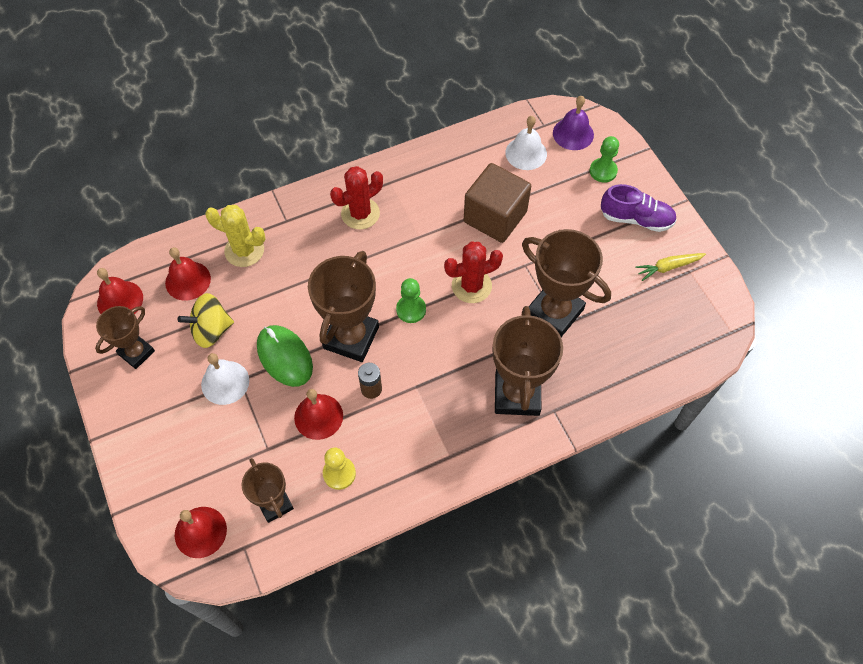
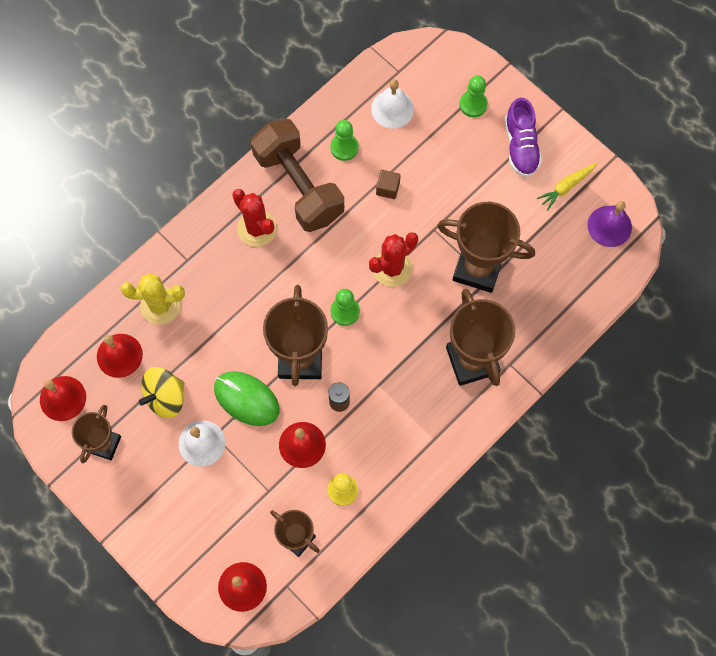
camera: 20 degrees left, 10 degrees up
(360, 213) = (257, 228): red cactus -> red cactus turned 75 degrees counterclockwise
(413, 190) = (298, 186): none -> brown dumbbell
(468, 171) = (344, 147): none -> green pawn
(495, 217) = (388, 188): brown cube -> brown cube, size x0.42
(573, 134) = (430, 72): purple bell -> purple bell (609, 226)
(636, 219) = (521, 146): purple shoe -> purple shoe turned 90 degrees clockwise

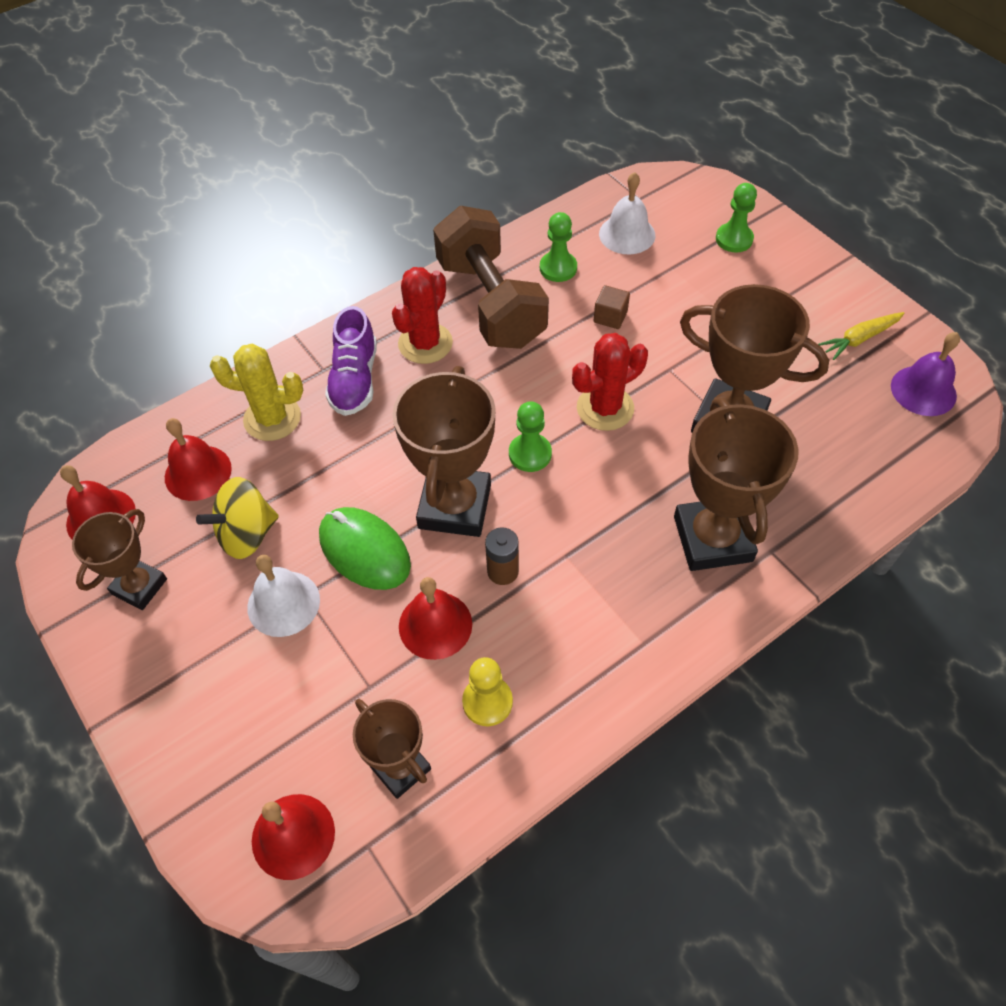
camera: 10 degrees right, 15 degrees down
(257, 228) = (425, 343): red cactus -> red cactus turned 60 degrees clockwise
(521, 146) = (796, 288): purple shoe -> purple shoe (355, 380)

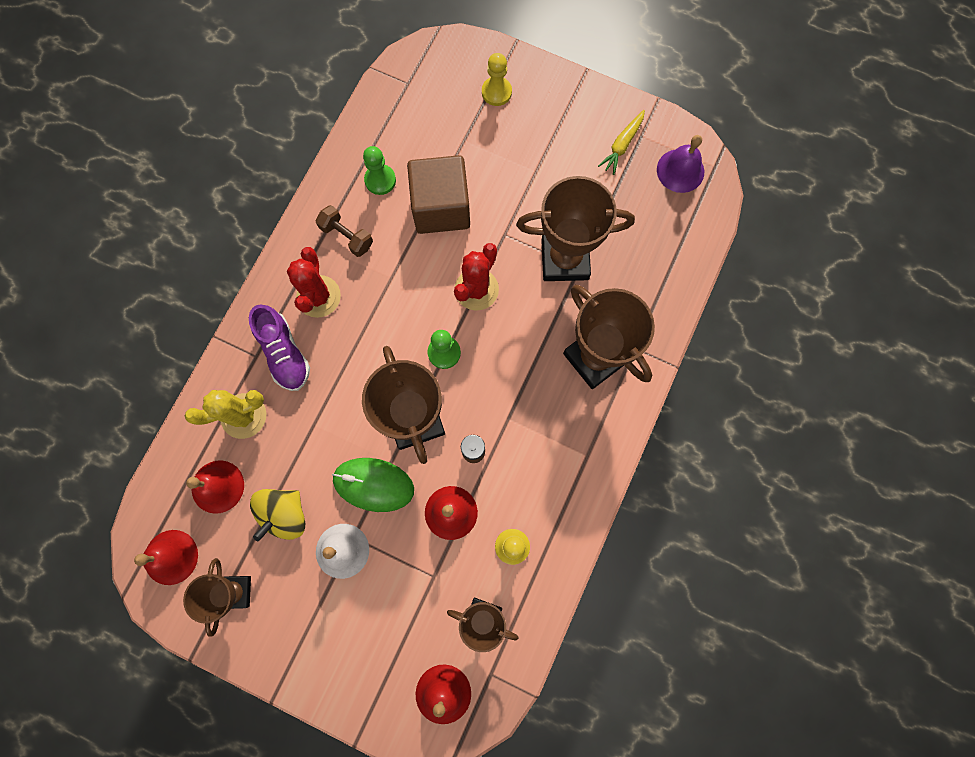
camera: 30 degrees left, 20 degrees up
(490, 303) = (347, 236): brown dumbbell -> brown dumbbell, size x0.46
(610, 317) = (441, 208): brown cube -> brown cube, size x2.39
(627, 234) = (415, 123): white bell -> none
(734, 239) = (496, 92): green pawn -> yellow pawn

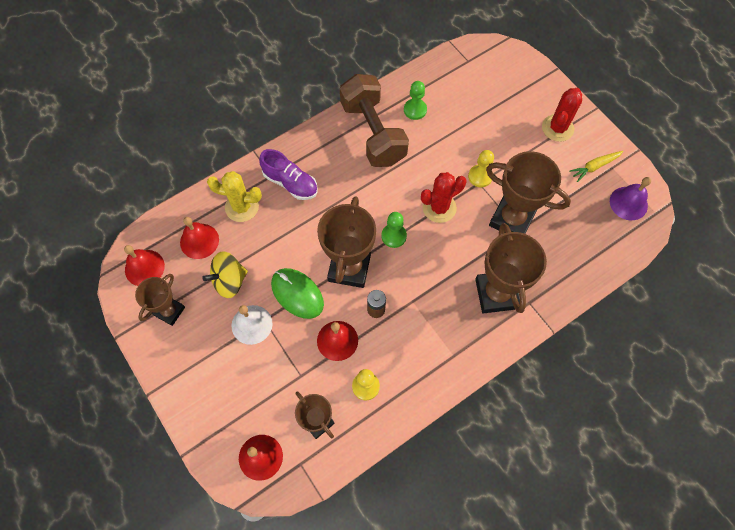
camera: 30 degrees right, 10 degrees down
(284, 353) = (290, 183): purple shoe -> purple shoe turned 60 degrees counterclockwise
(318, 296) = (333, 160): red cactus -> red cactus (557, 128)
(347, 236) = (373, 133): brown dumbbell -> brown dumbbell, size x2.19
(441, 208) = (445, 145): brown cube -> none
(496, 92) = (524, 93): yellow pawn -> yellow pawn (480, 176)

